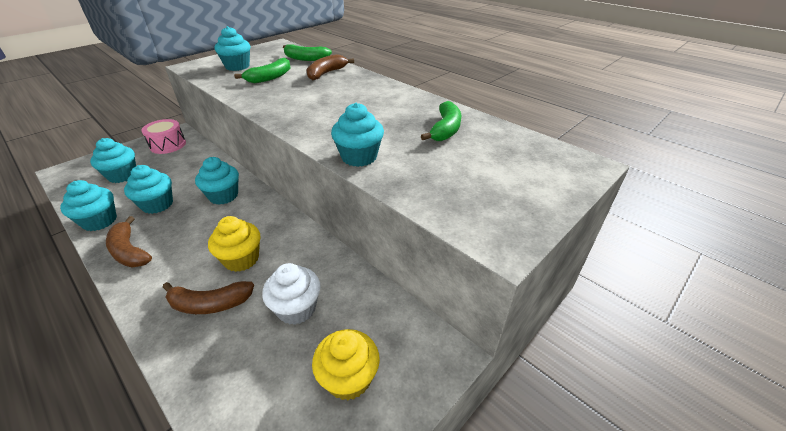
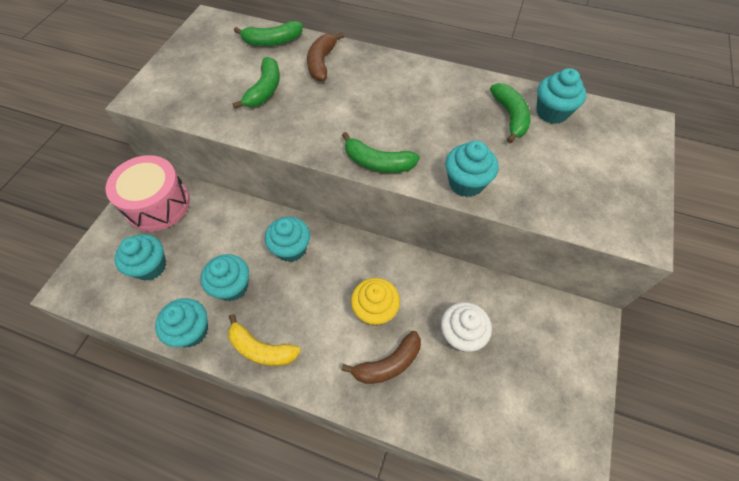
camera: 25 degrees left, 20 degrees up
(129, 251) = (261, 349): brown banana -> yellow banana
(168, 145) = (158, 204): pink drum -> pink drum, size x1.53
(237, 66) = (203, 81): turquoise cupcake -> turquoise cupcake (552, 112)
(301, 128) = (378, 163): none -> green banana
(348, 378) = (541, 371): yellow cupcake -> none

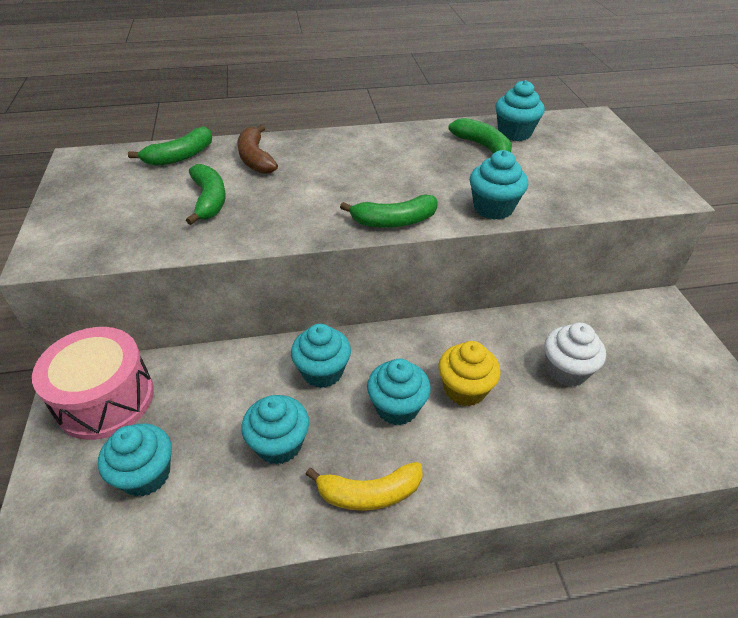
camera: 30 degrees left, 15 degrees down
(191, 331) = (261, 521): turquoise cupcake -> turquoise cupcake (397, 407)
(388, 364) = (521, 433): brown banana -> none

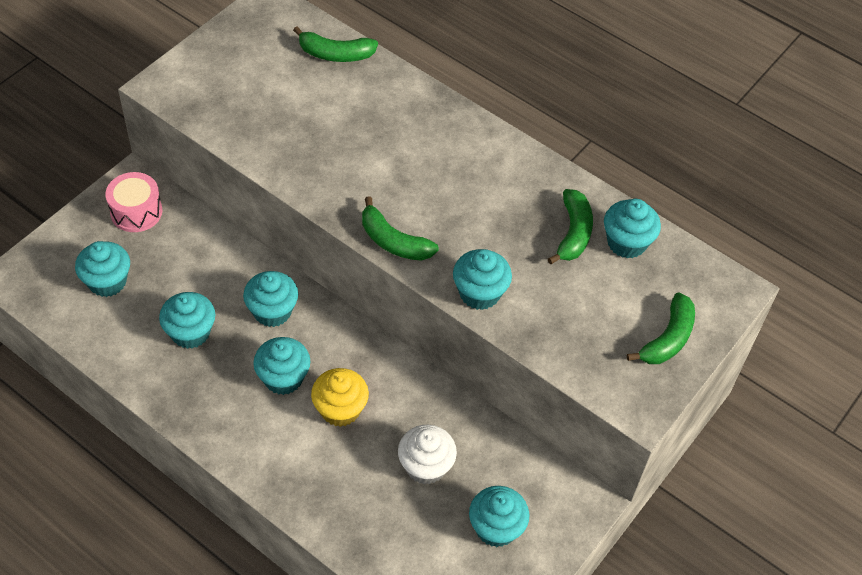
camera: 45 degrees right, 10 degrees up
(105, 399) = (136, 211): pink drum -> pink drum, size x0.65
(209, 200) = (302, 117): green banana -> green banana (668, 338)
(255, 158) = (383, 100): brown banana -> none
(369, 493) = (199, 408): yellow banana -> none
(656, 365) = (496, 528): none -> turquoise cupcake

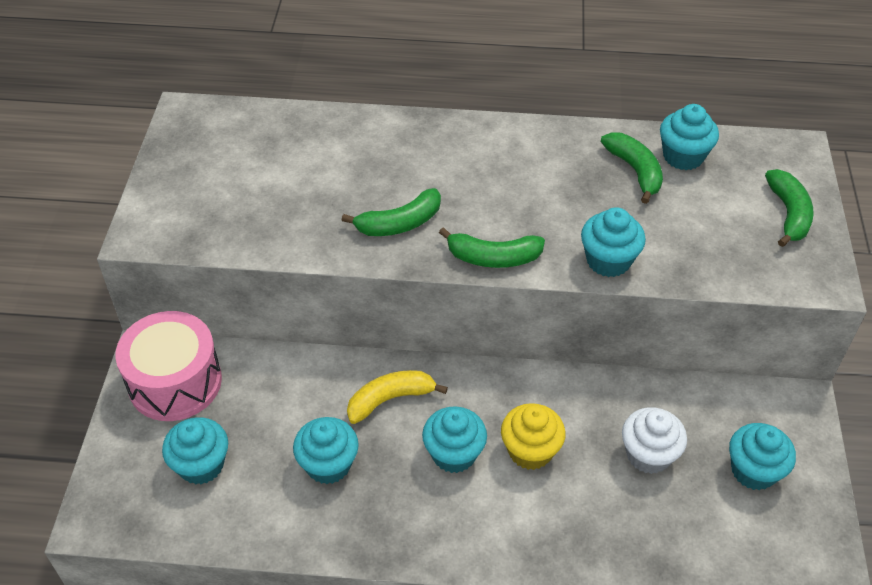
camera: 30 degrees left, 5 degrees down
(136, 211) = (175, 382): pink drum -> pink drum, size x1.53
(272, 311) = (390, 399): turquoise cupcake -> yellow banana
(335, 54) = (290, 126): green banana -> green banana (399, 223)

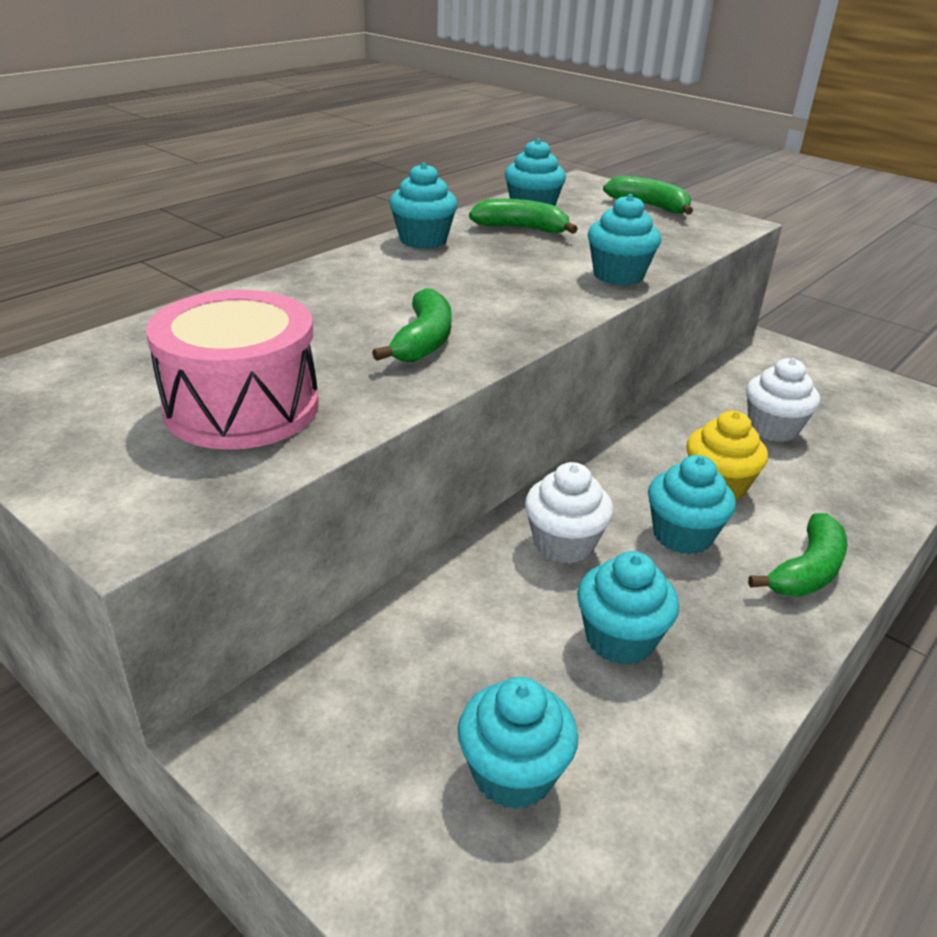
camera: 55 degrees left, 15 degrees down
(175, 382) = (327, 730): pink drum -> pink drum (242, 407)
(390, 399) = (563, 544): yellow banana -> white cupcake
(493, 258) = (545, 317): green banana -> green banana (807, 571)
(753, 470) = (826, 392): turquoise cupcake -> turquoise cupcake (423, 240)

